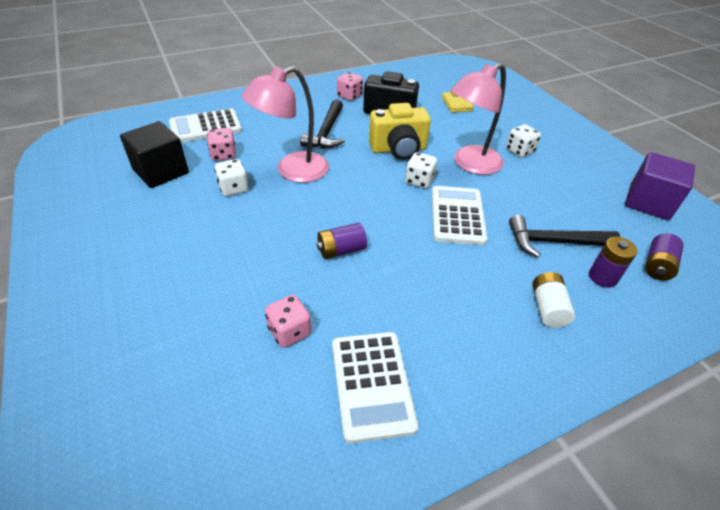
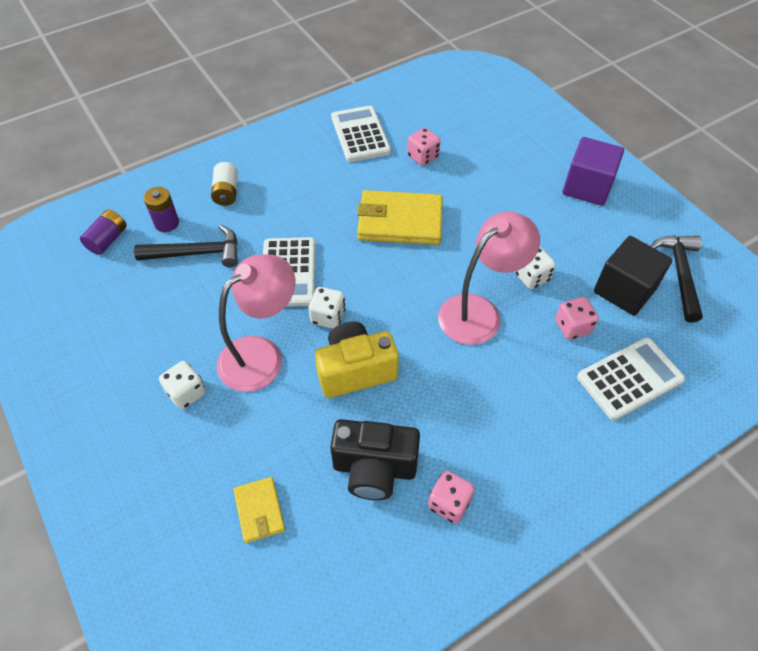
camera: 175 degrees right, 10 degrees up
(326, 132) = (460, 393): black hammer -> black hammer (679, 274)
(341, 250) = (400, 221): purple battery -> yellow wallet
(648, 202) = (61, 319): purple cube -> purple cube (587, 187)

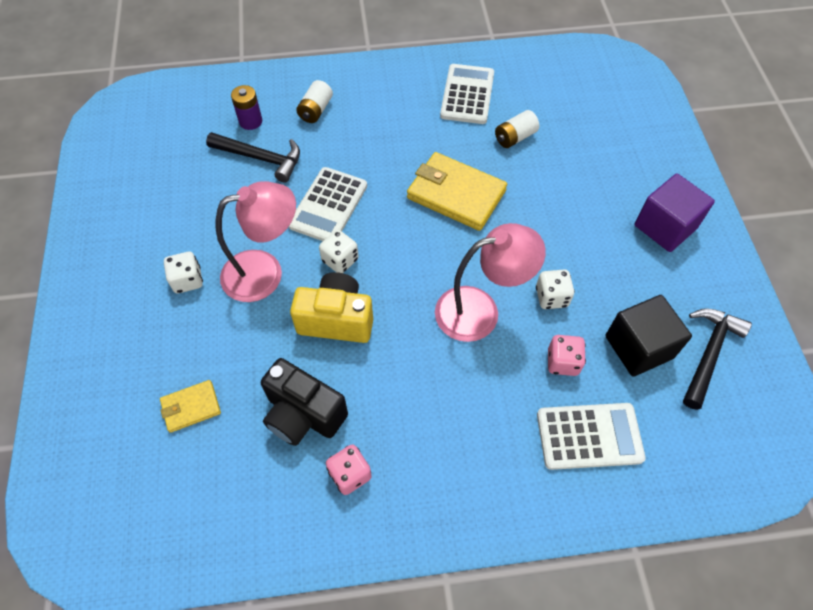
camera: 25 degrees right, 5 degrees up
(108, 240) = (195, 119): purple battery -> none
(259, 511) = (191, 407): yellow wallet -> yellow wallet turned 60 degrees clockwise
(423, 157) = (515, 137): pink dice -> white battery

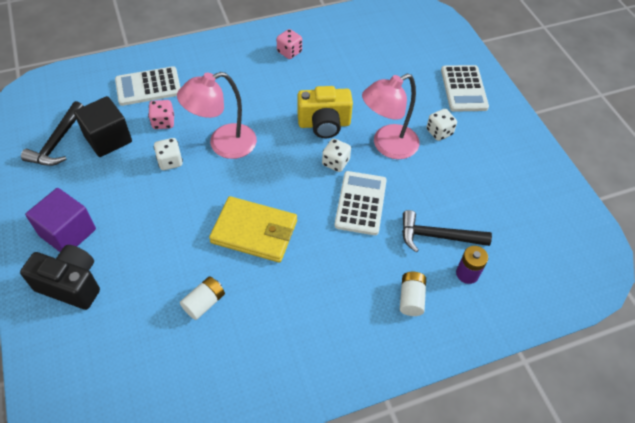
camera: 165 degrees right, 5 degrees down
(191, 407) = (394, 67): yellow wallet -> none
(303, 414) = (326, 73): black camera -> black camera (71, 285)
(467, 95) = (259, 350): white calculator -> white calculator (463, 89)

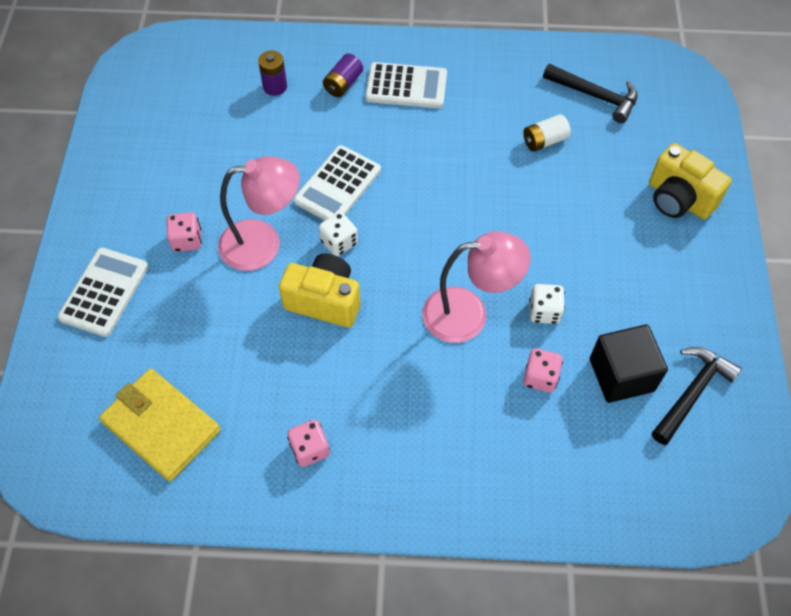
camera: 155 degrees left, 5 degrees up
(68, 232) = (680, 257): purple cube -> none
(71, 285) = (678, 199): black camera -> yellow camera
(148, 87) = (549, 452): white calculator -> white calculator (406, 86)
(254, 232) = (470, 192): yellow wallet -> yellow wallet (161, 426)
(411, 298) = (343, 84): white battery -> purple battery
(437, 236) = (278, 127): black hammer -> black hammer (595, 96)
(439, 132) = (187, 240): white dice -> pink dice

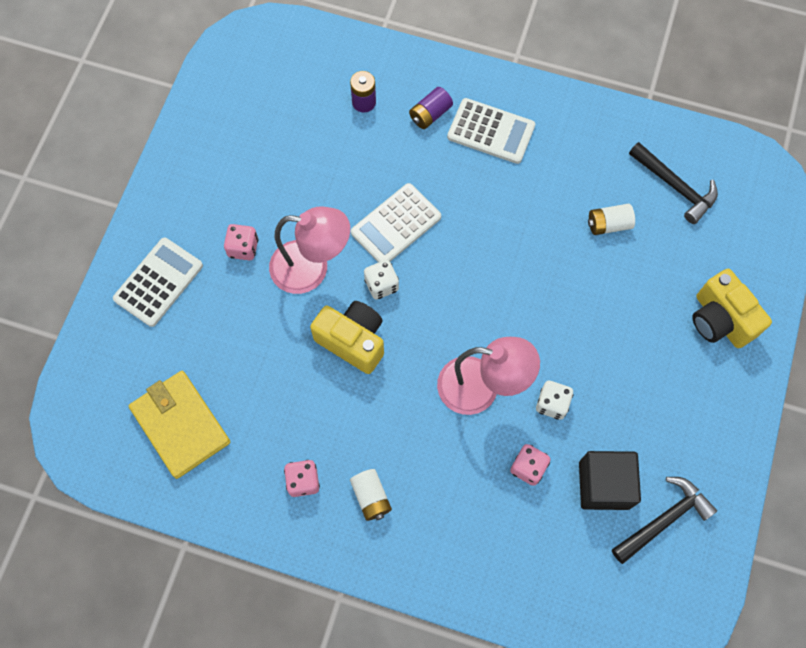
camera: 15 degrees right, 10 degrees up
(387, 447) = (371, 497): none -> white battery

